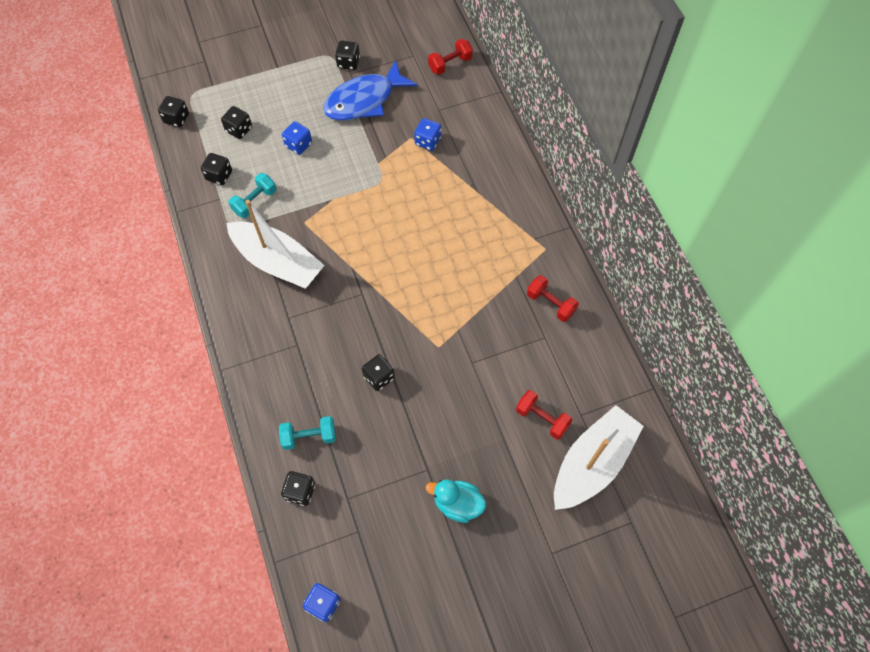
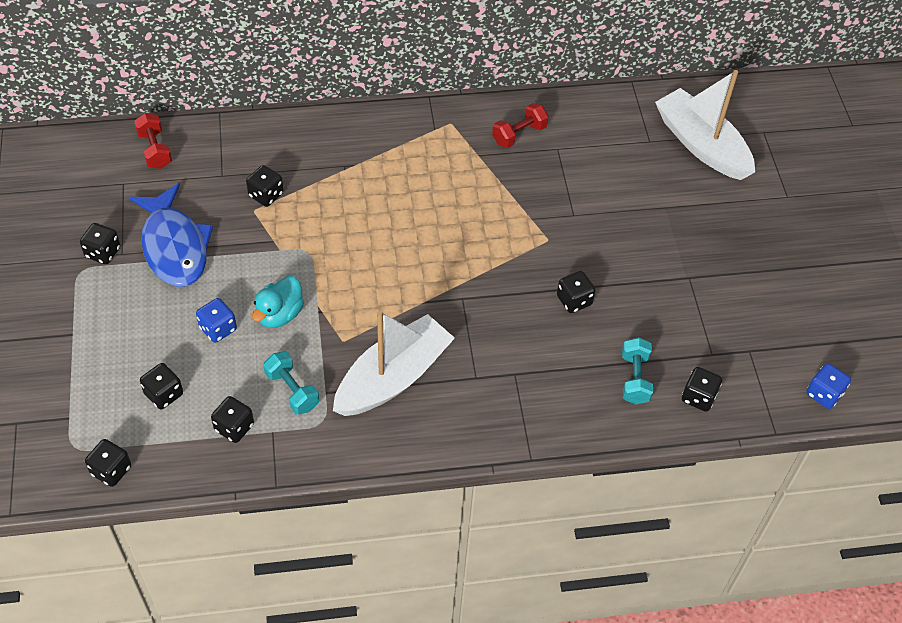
camera: 80 degrees left, 10 degrees down
(427, 141) = (266, 195): blue dice -> black dice
(457, 504) = (730, 259): turquoise duck -> turquoise duck (279, 314)
(542, 418) = (648, 172): red dumbbell -> none

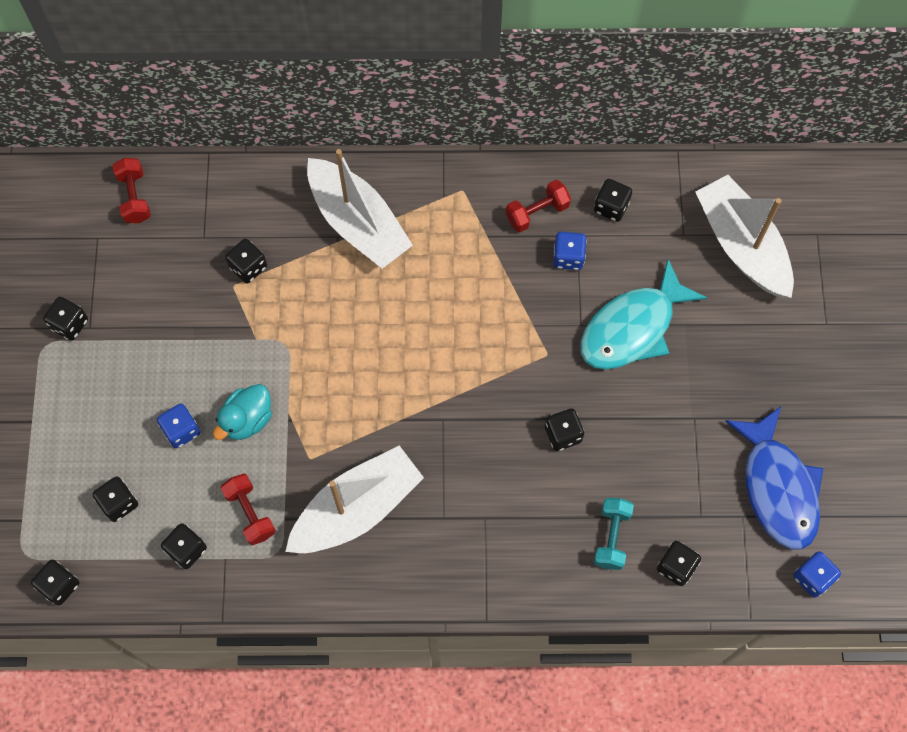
camera: 10 degrees right, 15 degrees up
(174, 246) = (145, 324): blue fish -> blue fish (777, 487)
(292, 390) = (250, 513): turquoise dumbbell -> red dumbbell
(361, 154) = (358, 223): none -> white boat
(552, 165) = (568, 257): none -> blue dice
(583, 126) = (611, 207): none -> black dice
(620, 213) = (632, 328): none -> turquoise fish

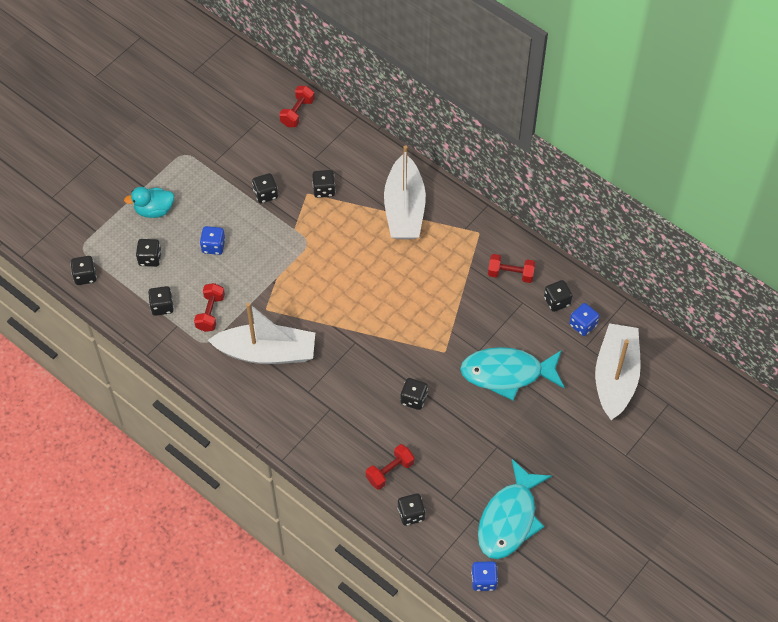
camera: 40 degrees right, 10 degrees down
(69, 324) = (206, 153): black dice -> black dice (265, 194)
(247, 420) = (252, 266): turquoise duck -> turquoise duck (154, 210)
(568, 257) = (506, 310): blue dice -> blue dice (583, 325)
(611, 537) = (390, 471): turquoise dumbbell -> red dumbbell
(777, 487) = (509, 519): blue fish -> turquoise fish

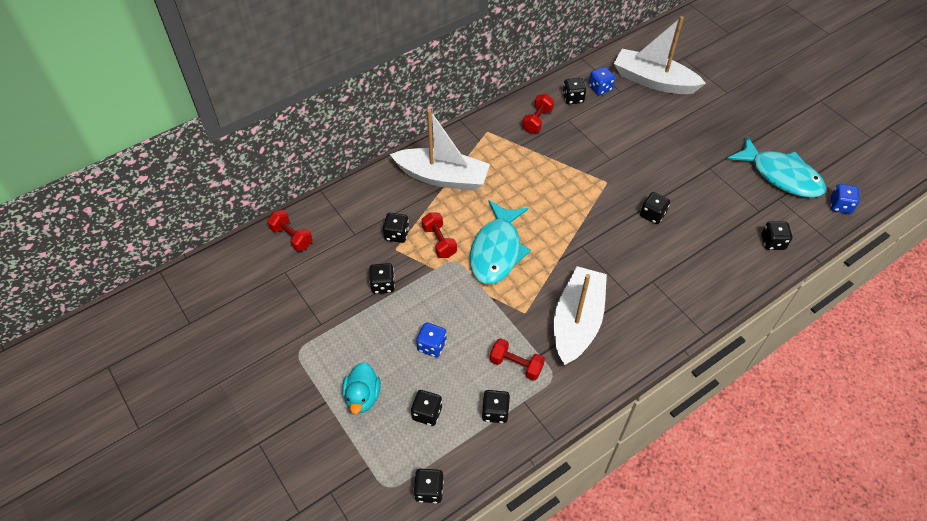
camera: 75 degrees left, 5 degrees down
(390, 471) = (727, 249): red dumbbell -> red dumbbell (439, 241)
(507, 373) = (638, 145): turquoise fish -> turquoise fish (497, 250)

